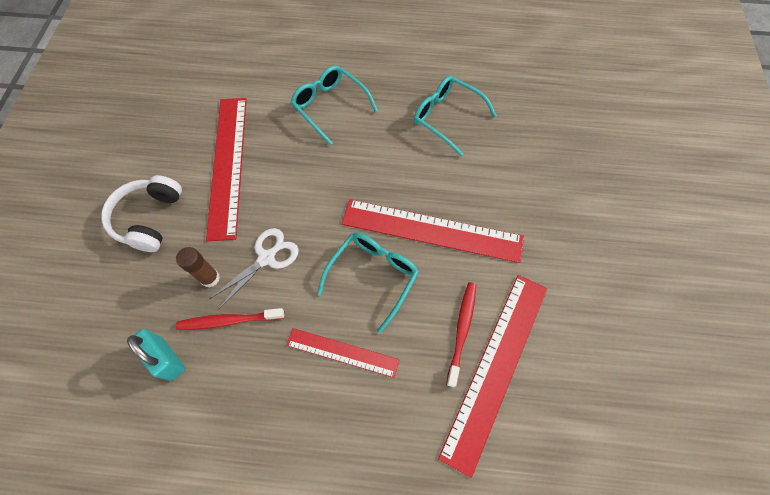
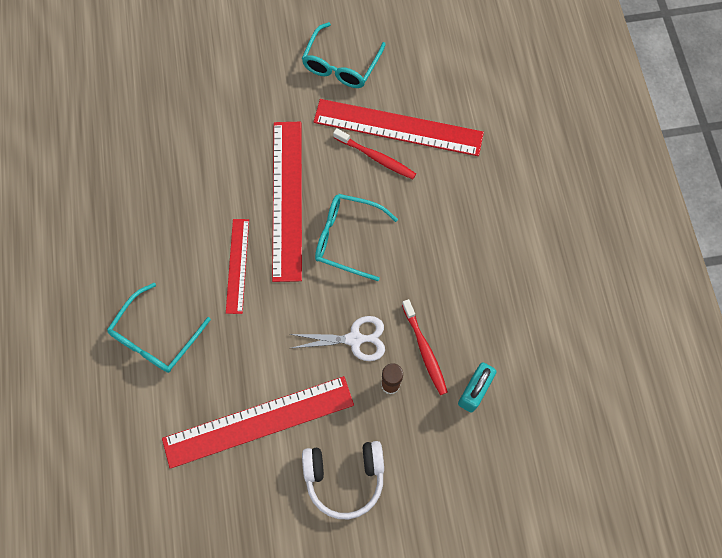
camera: 105 degrees left, 5 degrees up
(267, 258) = (355, 339): white scissors -> white scissors turned 150 degrees clockwise
(342, 352) = (422, 245): red ruler -> red ruler (237, 265)
(447, 117) = (147, 212): turquoise glasses -> turquoise glasses (341, 65)
(461, 331) = (376, 157): red toothbrush -> red toothbrush turned 150 degrees counterclockwise

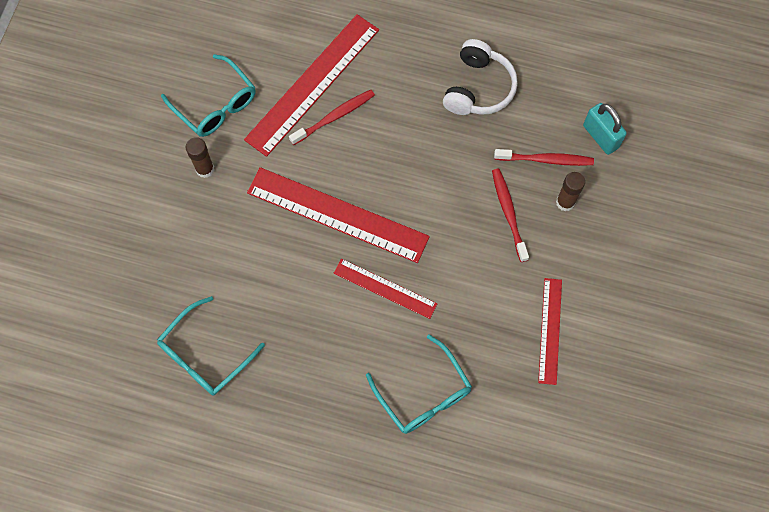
camera: 65 degrees left, 0 degrees up
(258, 421) = (550, 330): red ruler -> red ruler, size x0.56
(280, 83) = (205, 169): none -> brown glue stick
(344, 477) = (633, 277): white headphones -> white headphones (478, 88)
(347, 238) = (405, 178): turquoise glasses -> turquoise glasses (205, 355)
(355, 339) = (508, 214): white scissors -> red toothbrush

